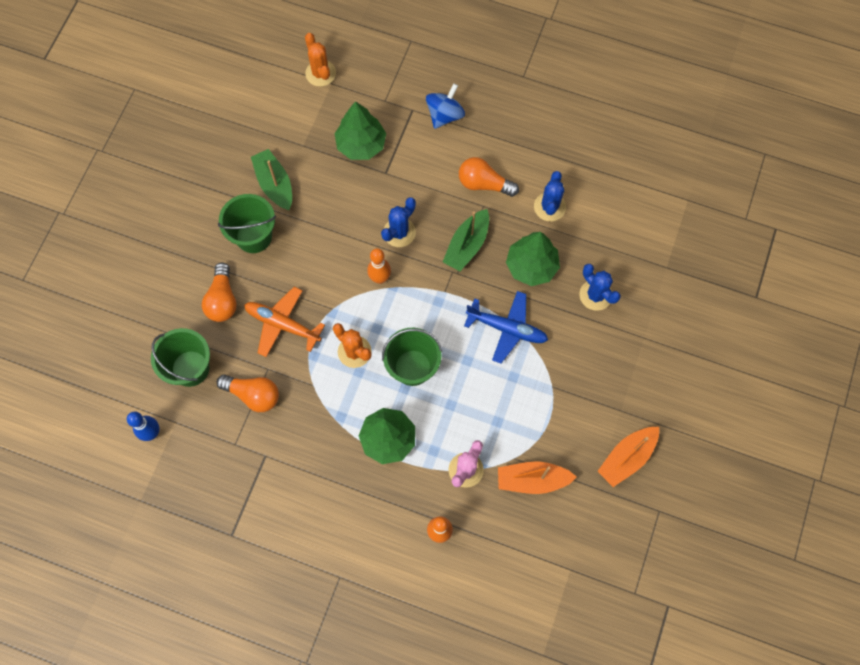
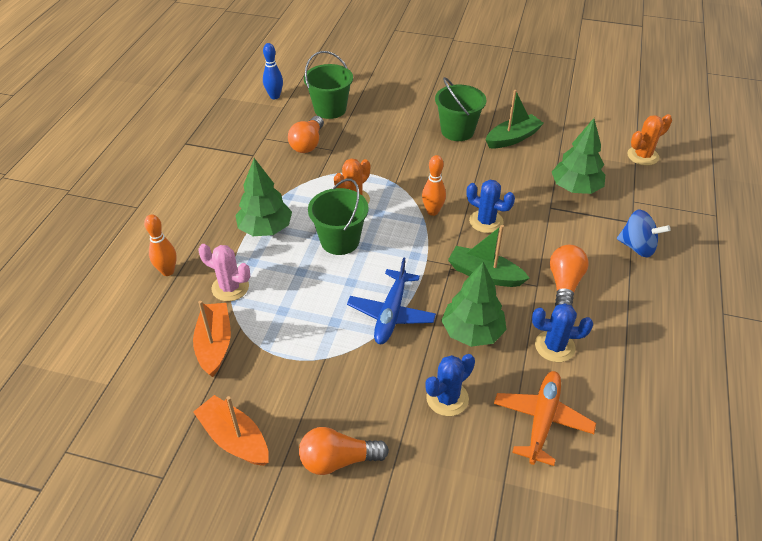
camera: 85 degrees right, 25 degrees down
(222, 300) = (393, 120): orange light bulb -> orange light bulb (338, 460)
(283, 324) = (375, 154): orange plane -> orange plane (542, 420)

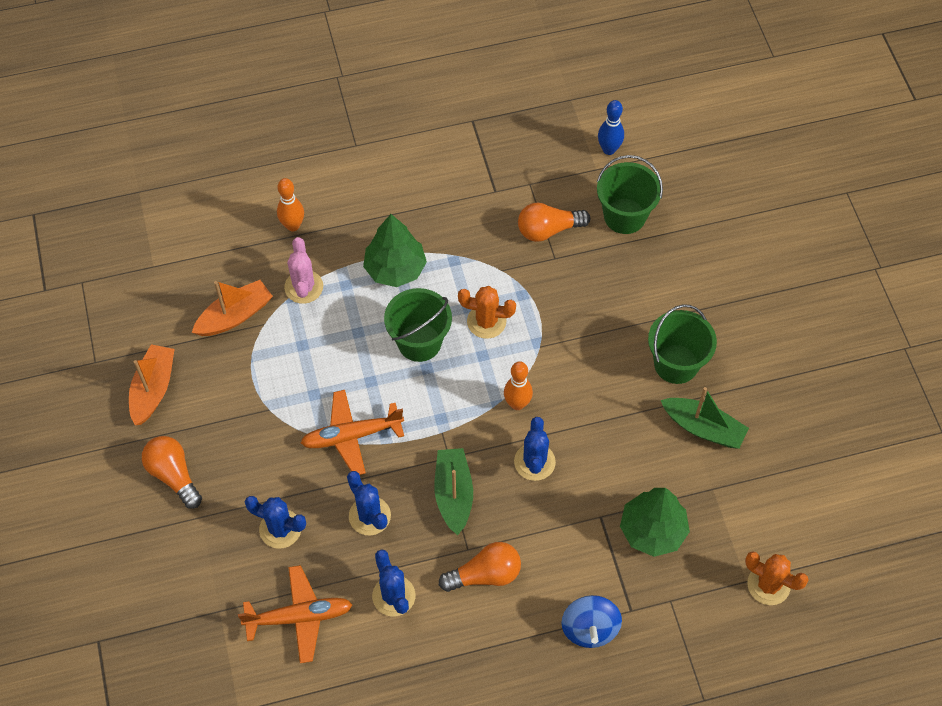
camera: 60 degrees right, 15 degrees up
(391, 313) = (352, 436): blue plane -> orange plane
(472, 332) = (369, 516): green tree -> blue cactus

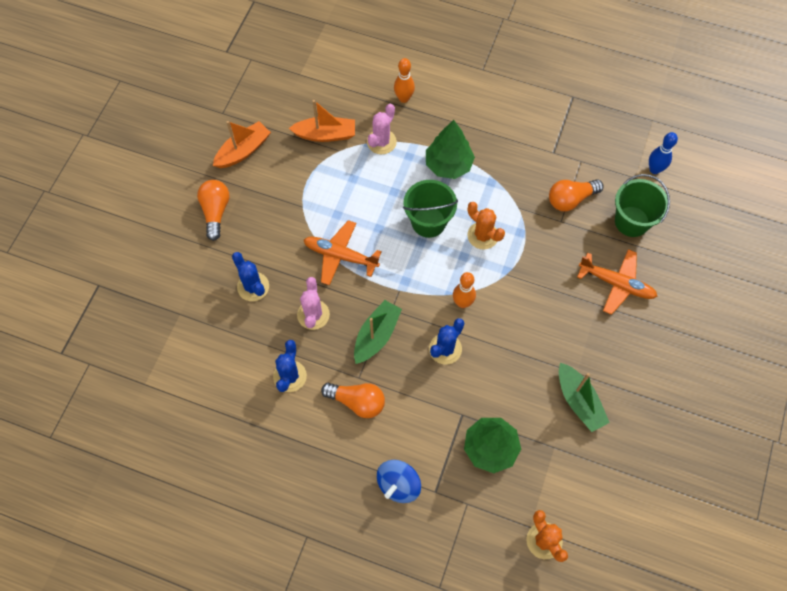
camera: 35 degrees right, 5 degrees up
(299, 617) = (223, 350): orange plane -> orange plane (616, 284)
(369, 516) = (313, 315): blue cactus -> pink cactus
(548, 230) = (570, 199): orange light bulb -> orange light bulb turned 45 degrees counterclockwise
(676, 364) = (592, 345): green bucket -> none

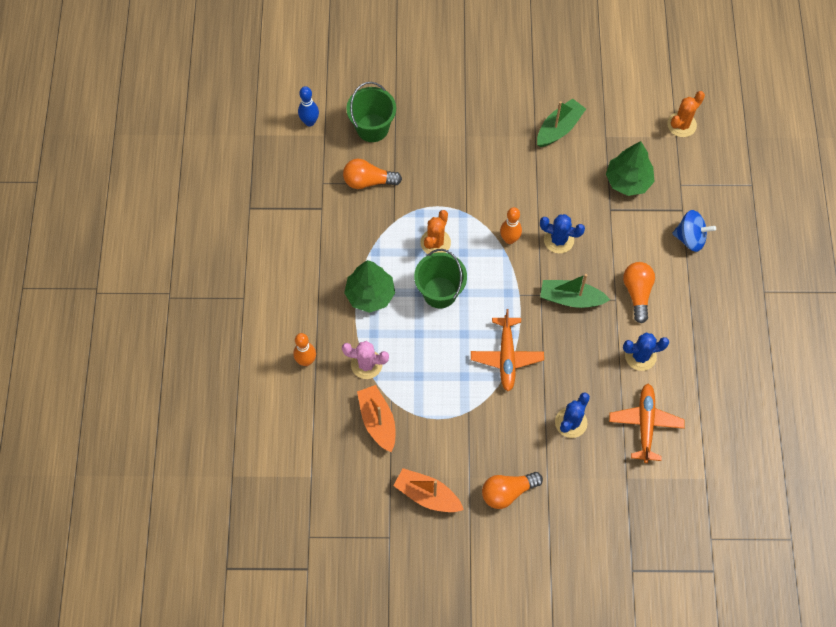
camera: 110 degrees left, 0 degrees up
(313, 315) = (575, 358): pink cactus -> none
(570, 199) = (368, 181): orange light bulb -> orange light bulb turned 135 degrees clockwise
(616, 284) = (440, 126): orange plane -> orange plane (645, 424)

